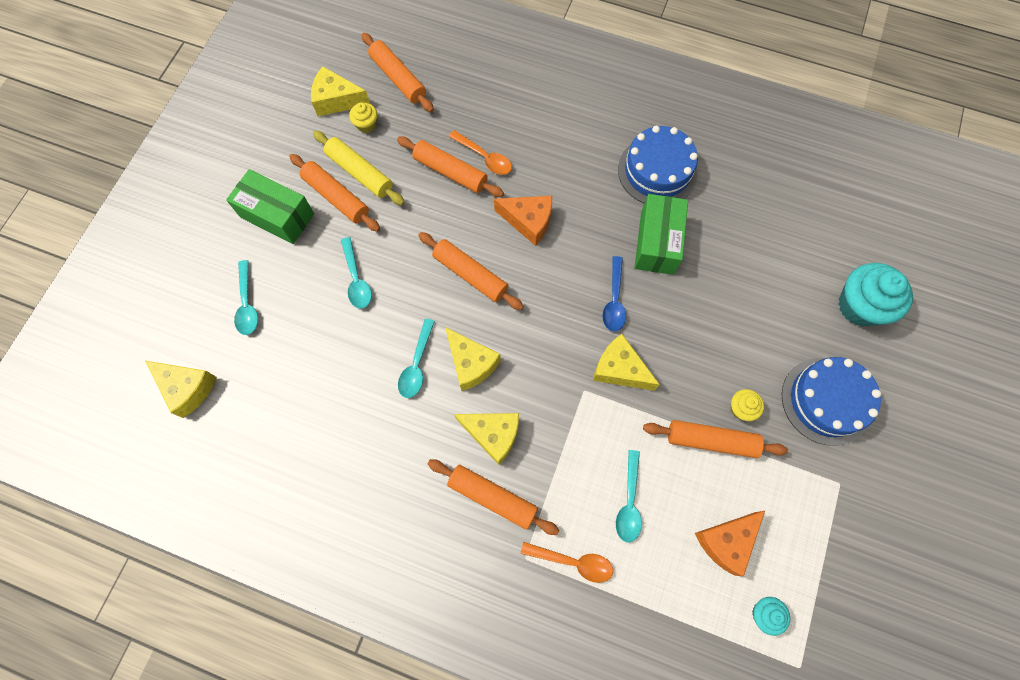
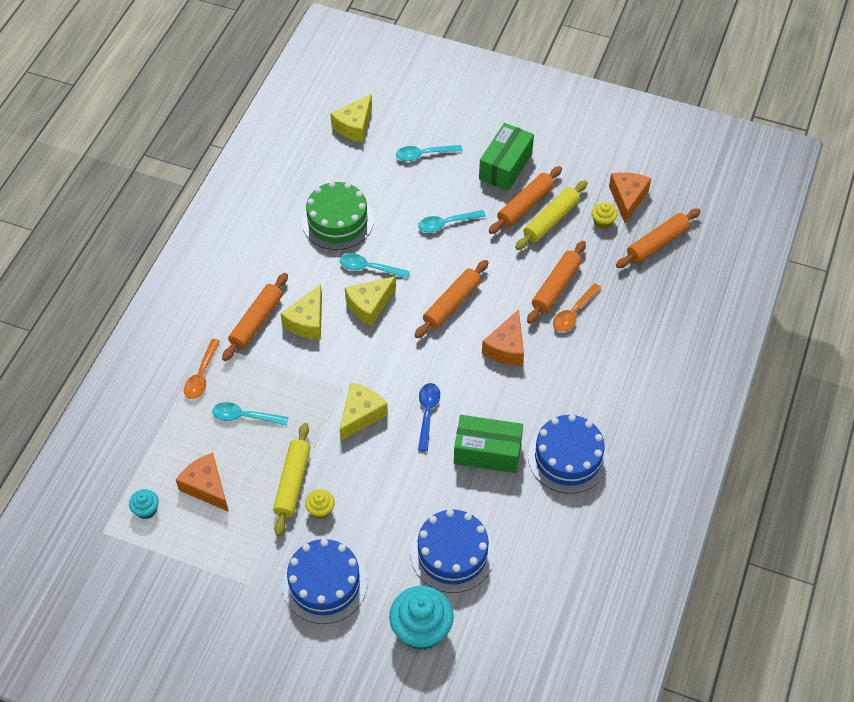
camera: 90 degrees right, 15 degrees down
(337, 100) = (627, 199): yellow cheese -> orange cheese
(342, 404) = (337, 221): none -> green cake
(614, 300) = (427, 414): blue spoon -> blue spoon turned 90 degrees clockwise
(711, 440) = (292, 483): orange rolling pin -> yellow rolling pin
(775, 277) = (452, 553): none -> blue cake

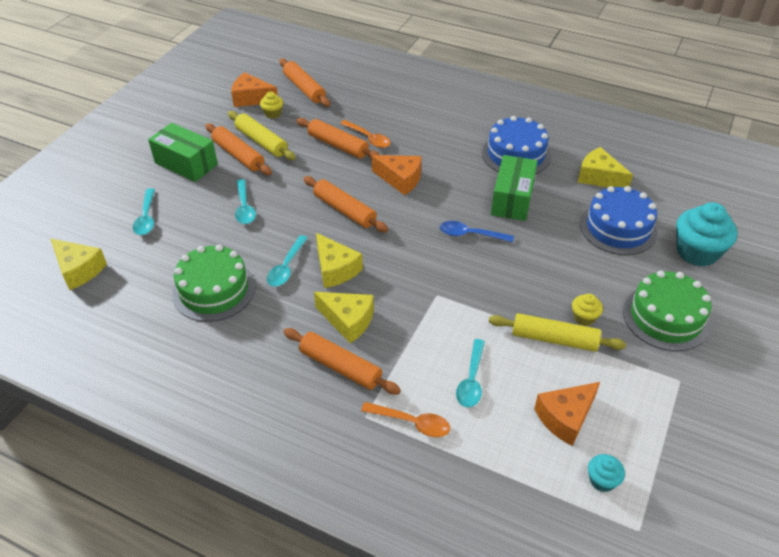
camera: 85 degrees left, 10 degrees down
(324, 583) = (666, 317): blue cake -> green cake
(361, 415) = (471, 282): yellow cheese -> yellow cheese (599, 177)

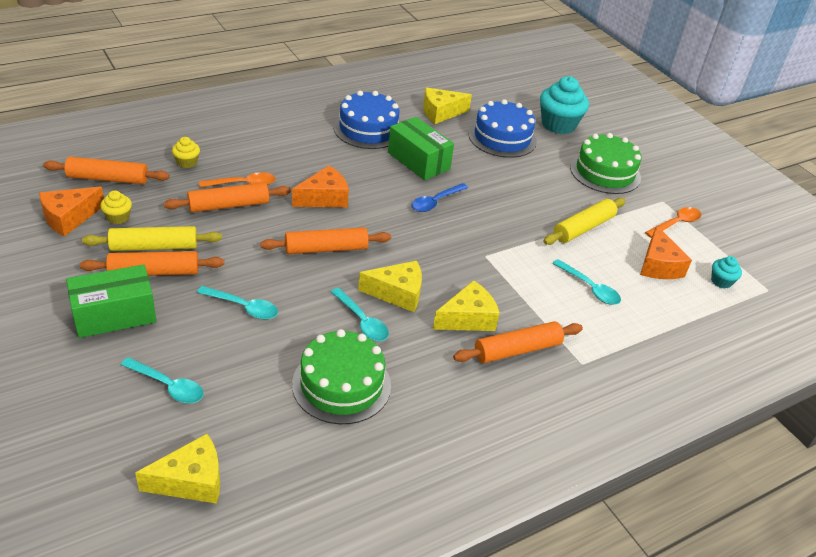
camera: 60 degrees left, 5 degrees down
(411, 422) = (607, 341): orange spoon -> orange spoon (676, 224)
(584, 317) = (574, 203): yellow cupcake -> yellow cupcake (187, 162)

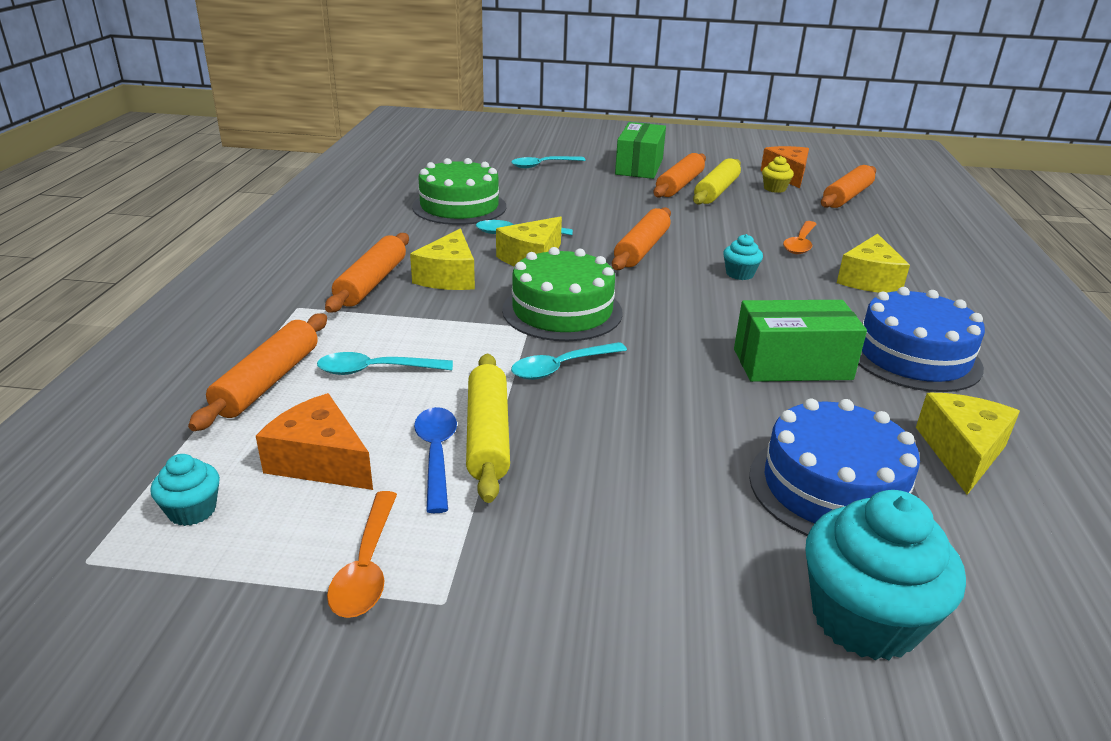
camera: 130 degrees right, 10 degrees down
(187, 162) = (863, 230): yellow cupcake -> none
(191, 481) = (454, 155): yellow cheese -> yellow cheese (869, 279)
(229, 205) = (761, 229): orange rolling pin -> orange rolling pin (268, 381)
(243, 307) = (597, 200): turquoise spoon -> turquoise spoon (562, 367)
(324, 198) = (739, 274): orange cheese -> turquoise cupcake
(435, 202) = (673, 338): blue spoon -> blue spoon (436, 455)
(605, 172) = (614, 572): green cake -> green cake (562, 311)

